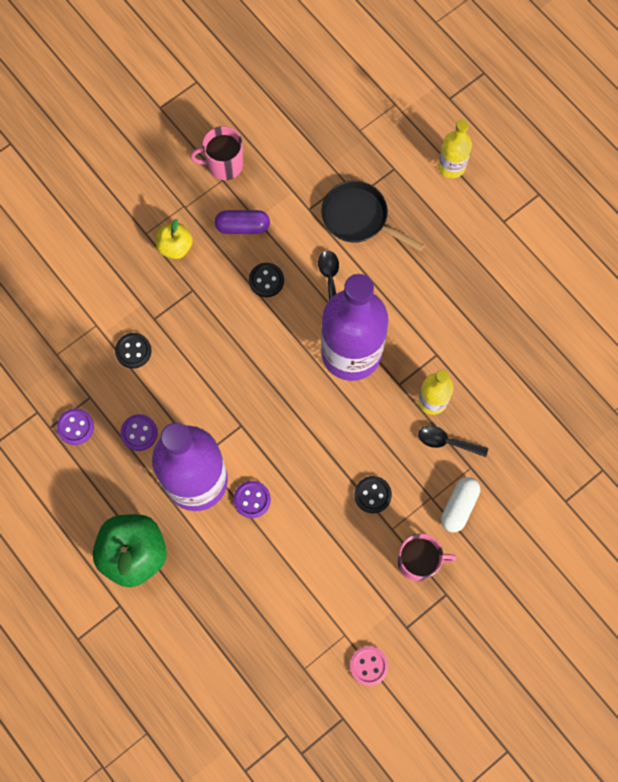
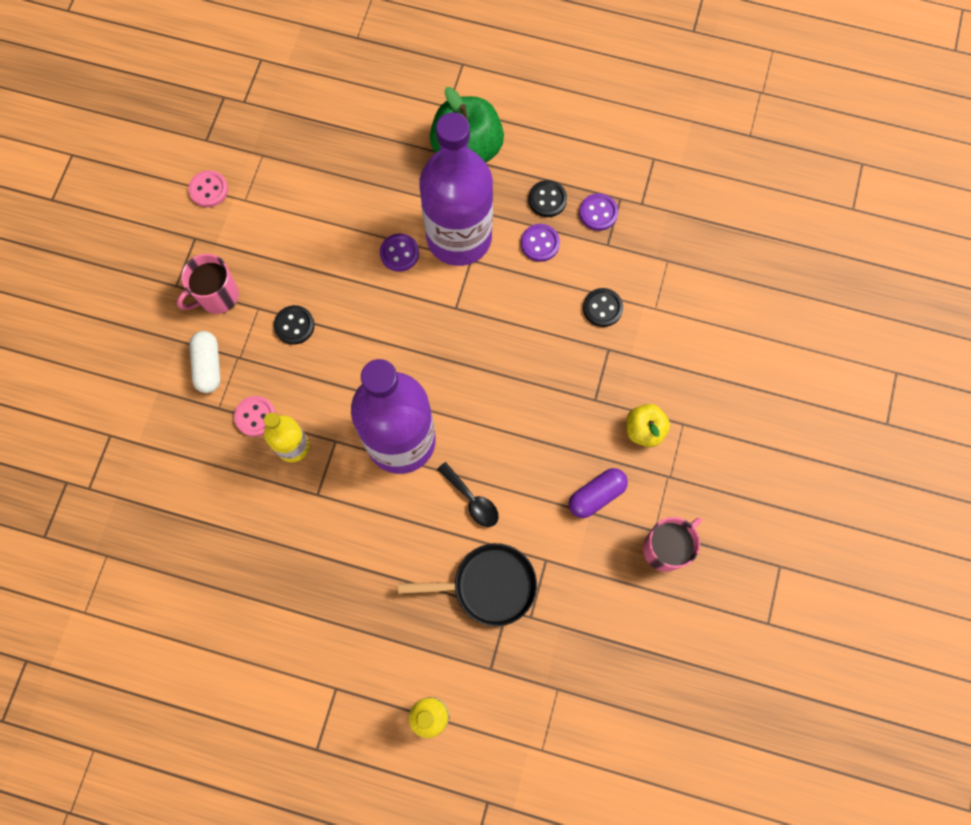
camera: 145 degrees right, 0 degrees up
(266, 280) = (532, 456): black button -> black button (547, 199)
(446, 442) = (255, 416): black spoon -> pink button

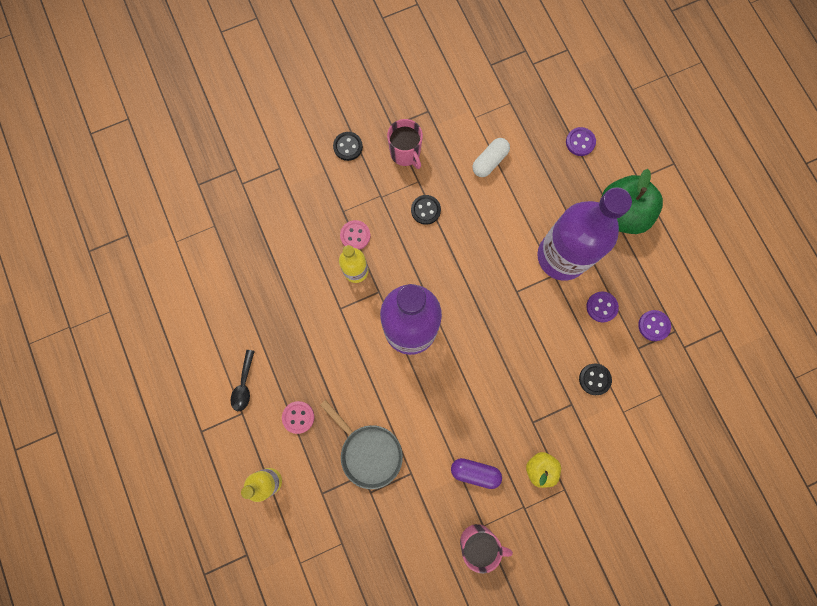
camera: 50 degrees right, 5 degrees up
(208, 366) = (362, 184): white capsule -> white capsule (489, 161)
(209, 190) = (463, 93): pink button -> pink button (298, 417)
(217, 296) = (405, 153): pink mug -> pink mug turned 135 degrees counterclockwise
(399, 253) = (521, 230): purple button -> purple button (580, 142)
(472, 500) = (410, 400): black spoon -> black spoon (244, 385)
(488, 586) = (368, 452): black pan -> grey pan
(547, 199) = (633, 288): black button -> black button (348, 147)

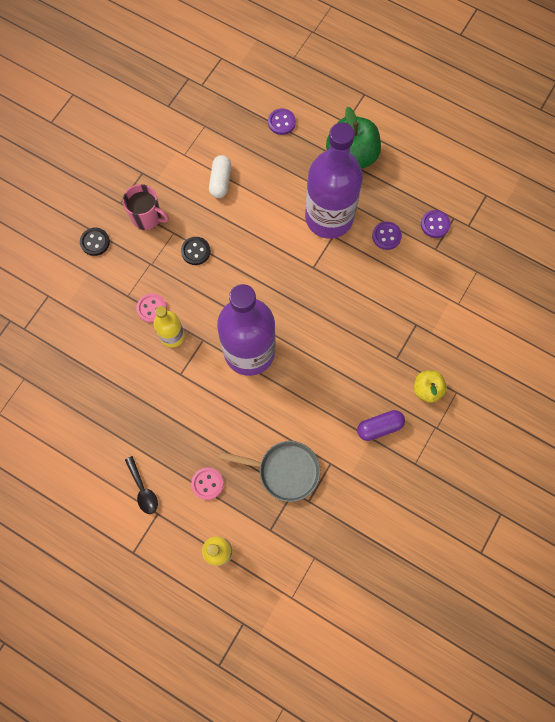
camera: 35 degrees left, 5 degrees down
(478, 542) = (420, 478): pink mug -> none
(594, 379) = (419, 294): black button -> none

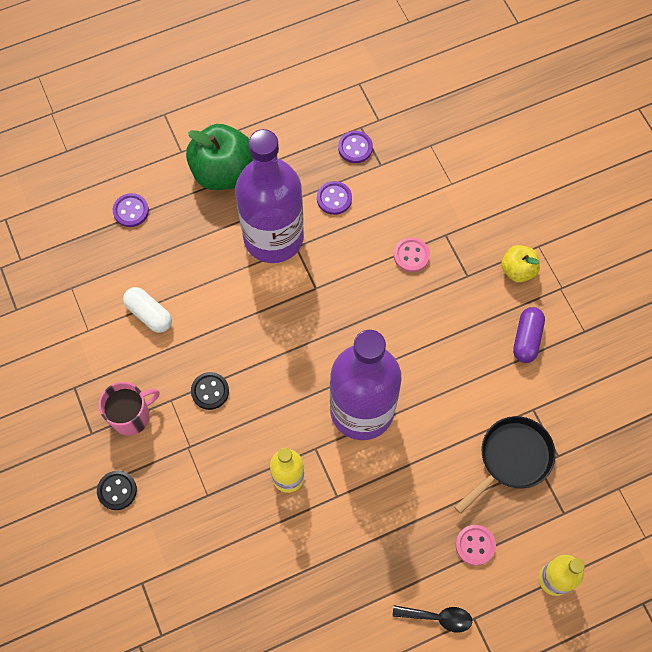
camera: 55 degrees left, 5 degrees down
(152, 308) = (241, 479): pink button -> pink button (411, 255)
(284, 471) = (512, 458): grey pan -> black pan

